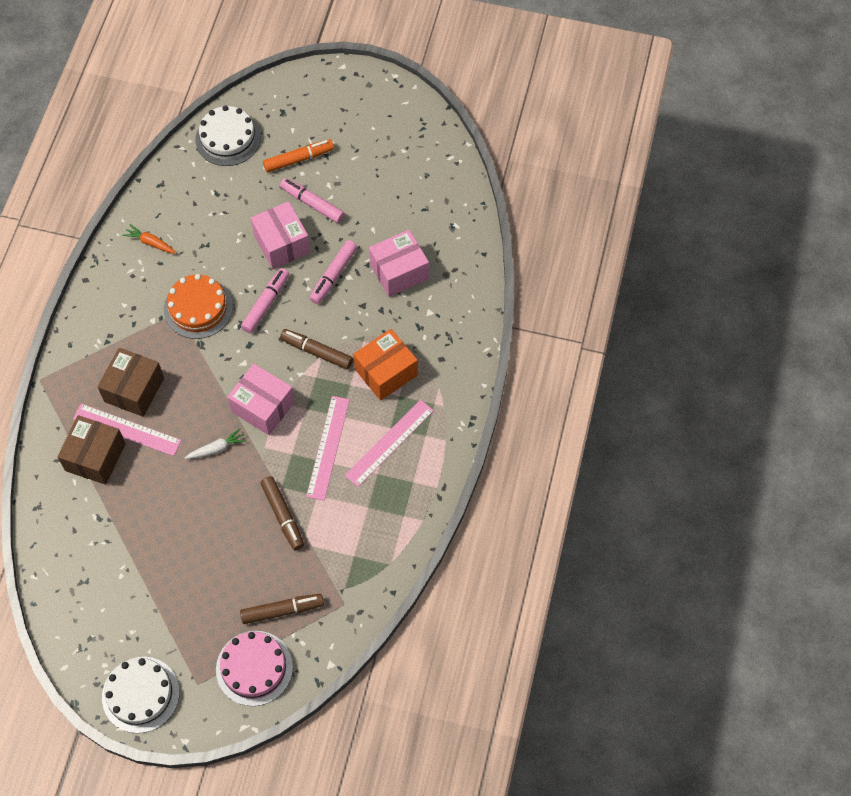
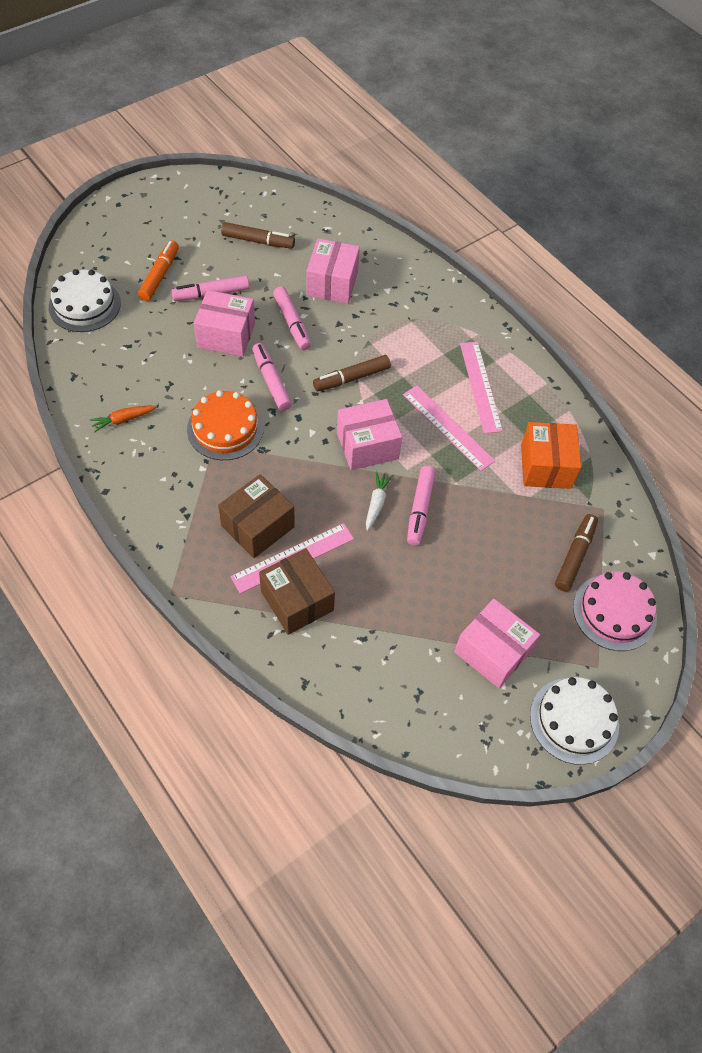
camera: 55 degrees left, 5 degrees down
(134, 390) = (257, 526): brown box -> brown box turned 75 degrees clockwise
(154, 606) = (492, 651): none -> pink box
(236, 480) = (420, 509): none -> pink marker
(283, 516) = (484, 498): brown marker -> brown marker (258, 241)
(386, 372) = (414, 348): orange box -> orange box (545, 466)

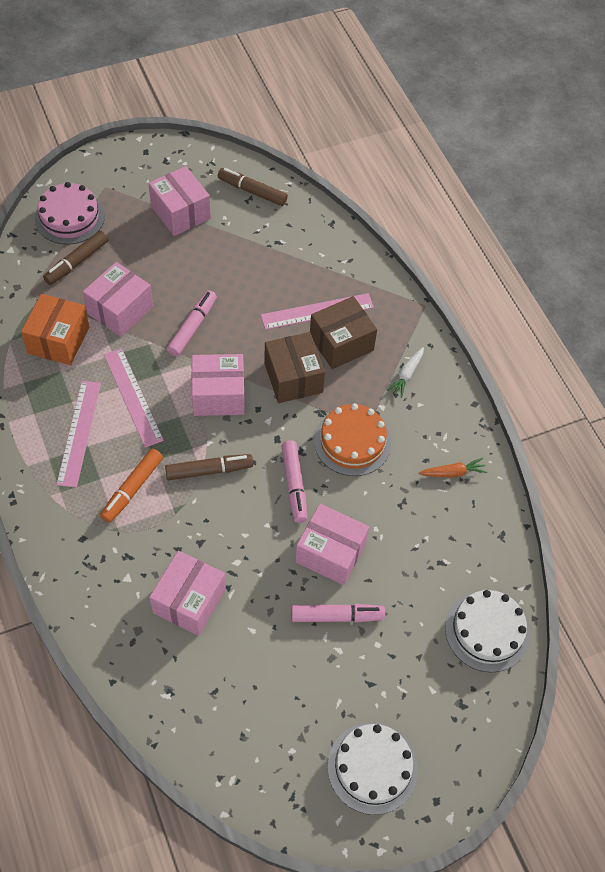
camera: 165 degrees left, 0 degrees up
(159, 275) = (394, 658): orange marker -> orange marker (132, 489)
(258, 241) = (262, 690): brown marker -> brown marker (252, 191)
(292, 323) = (253, 554): pink marker -> none
(297, 600) = (322, 279): brown box -> brown box (293, 378)
(376, 503) = (229, 340): white carrot -> white carrot (406, 375)
(502, 511) = (120, 310): none -> pink box
(574, 720) = (142, 161): white cake -> white cake (372, 767)

